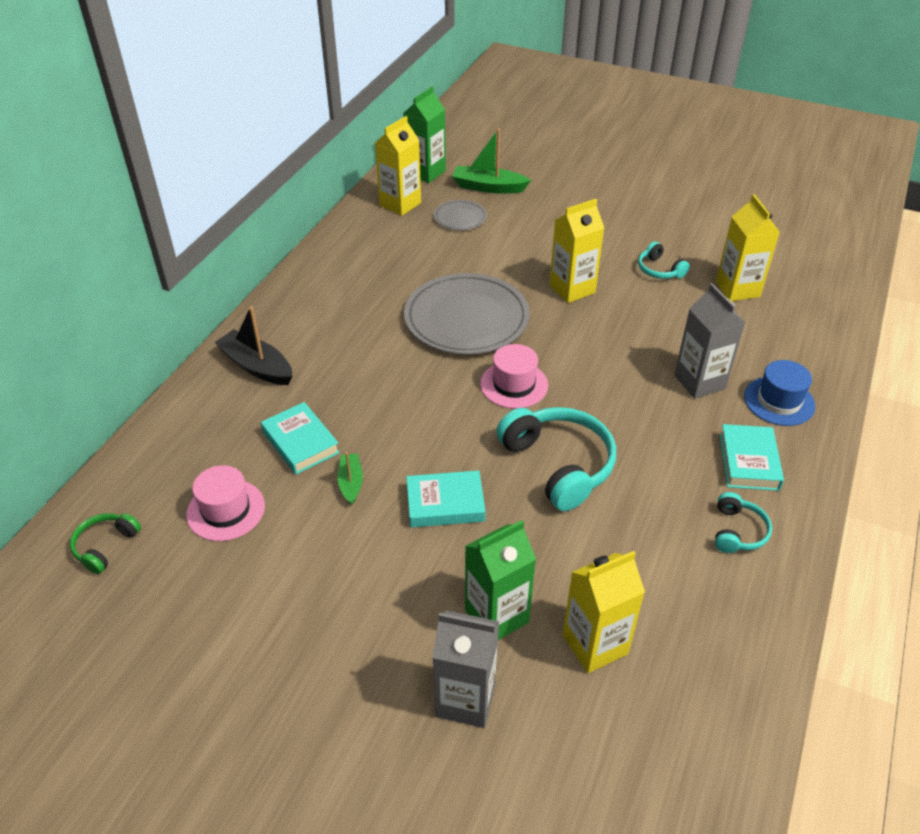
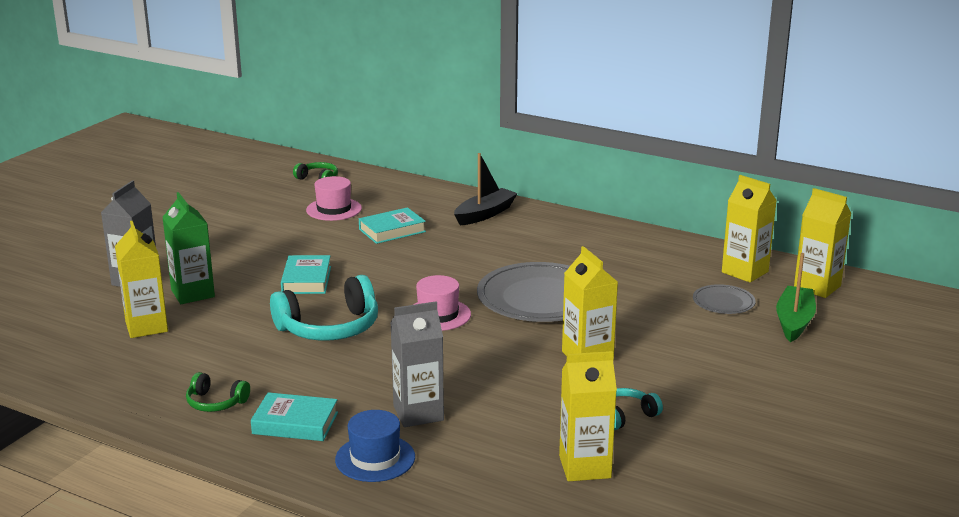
camera: 95 degrees right, 20 degrees down
(351, 483) = (343, 247): green boat -> none
(426, 173) = (817, 287): green carton -> yellow carton
(738, 531) = (215, 403): turquoise headphones -> green headphones

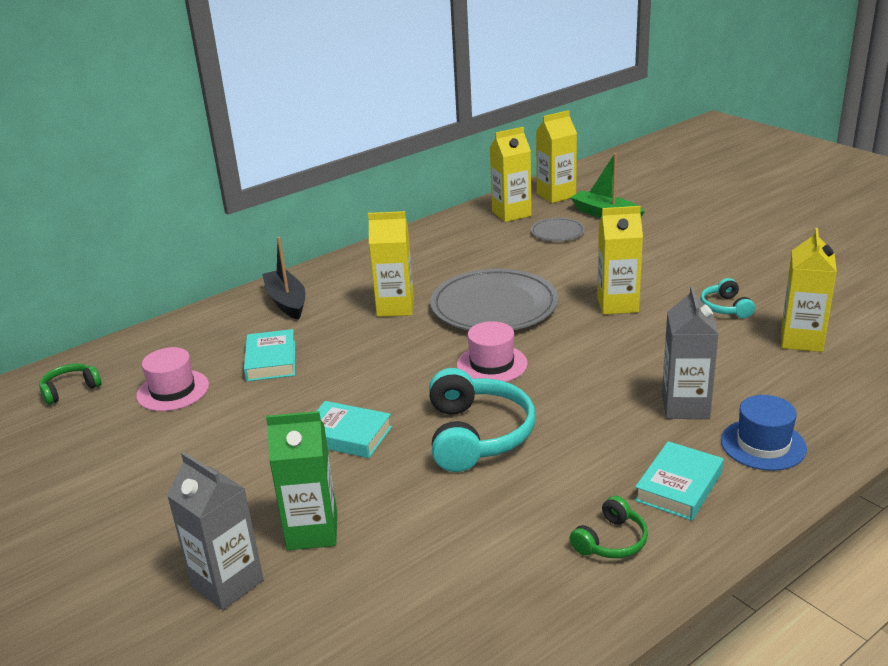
camera: 65 degrees left, 5 degrees up
(146, 327) = (379, 584): yellow carton -> yellow carton (395, 307)

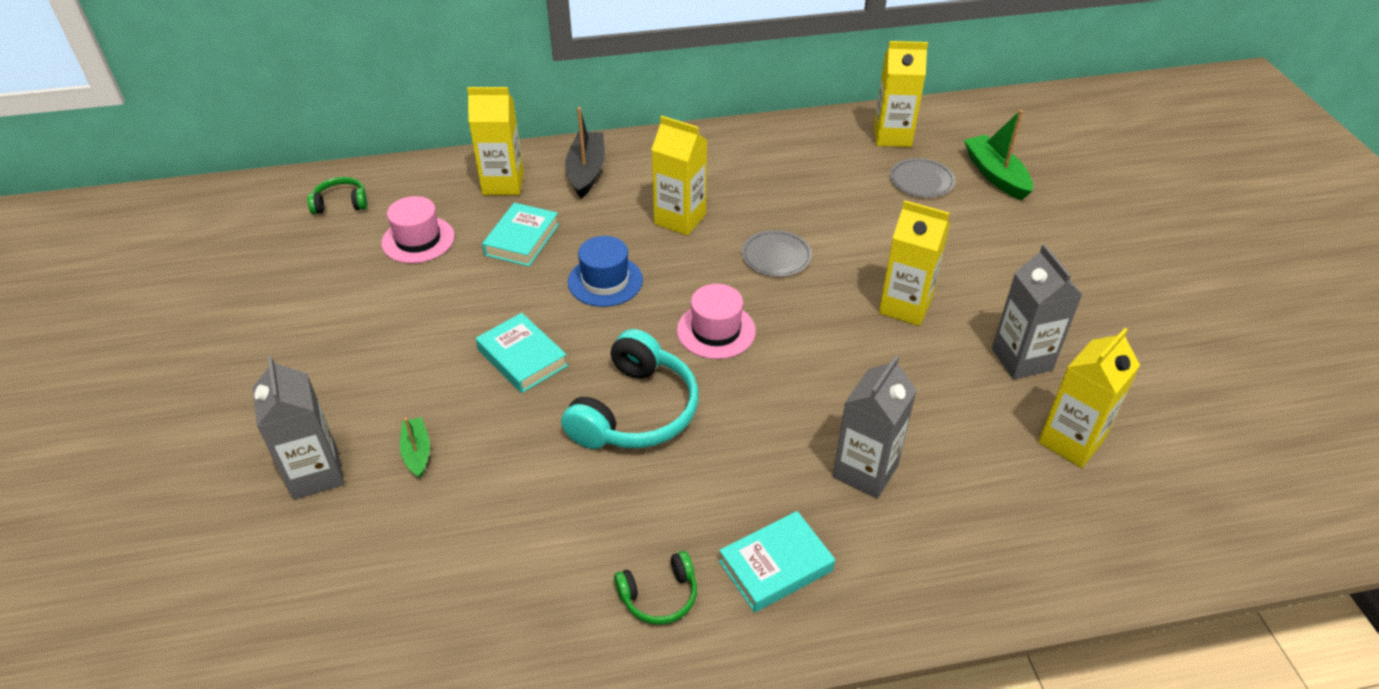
camera: 25 degrees right, 15 degrees up
(312, 531) = (417, 452): green carton -> green boat
(494, 306) = (776, 256): grey plate -> grey plate, size x0.48
(556, 195) = (962, 127): yellow carton -> yellow carton (503, 184)
(725, 307) = (1021, 359): turquoise headphones -> grey carton
(763, 444) = (906, 557): blue hat -> blue hat (605, 281)

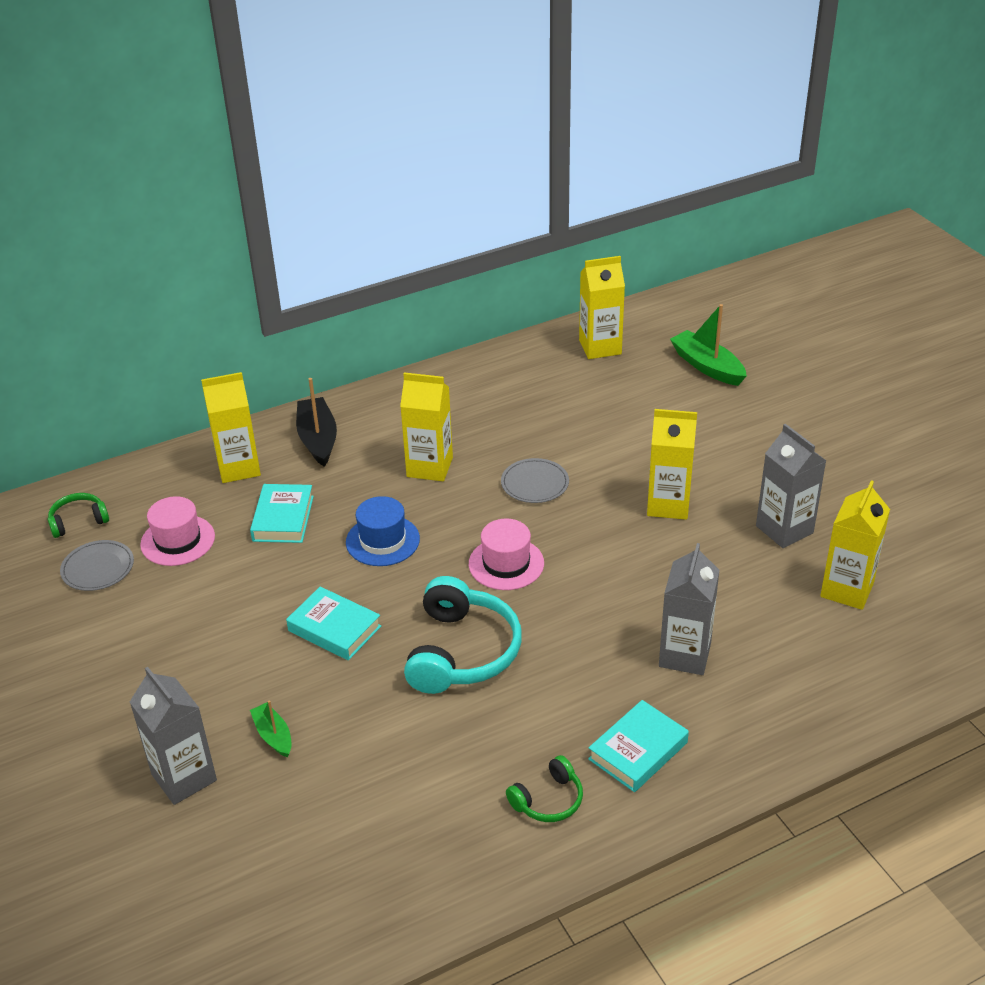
camera: 15 degrees left, 5 degrees down
(921, 181) = (642, 385): grey plate -> grey plate (98, 568)

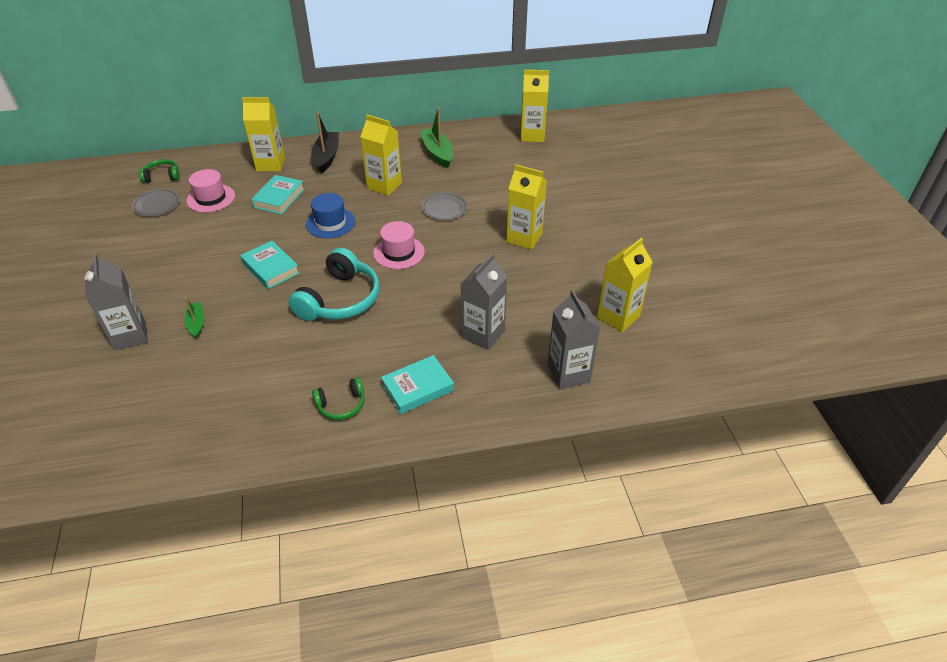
camera: 15 degrees right, 5 degrees up
(707, 366) = (596, 159): green boat -> green boat (437, 153)
(784, 529) = (595, 269): grey carton -> grey carton (568, 373)

